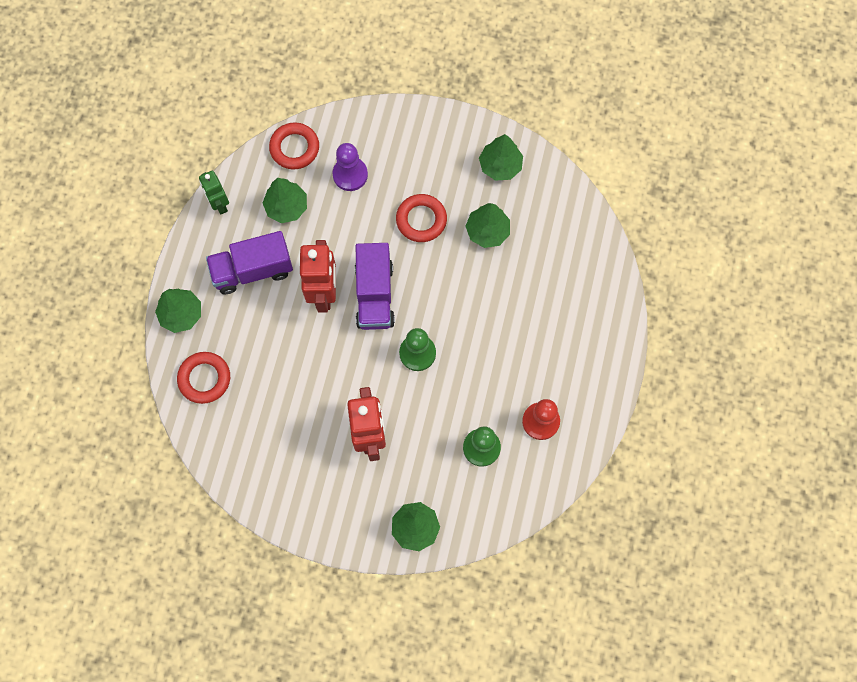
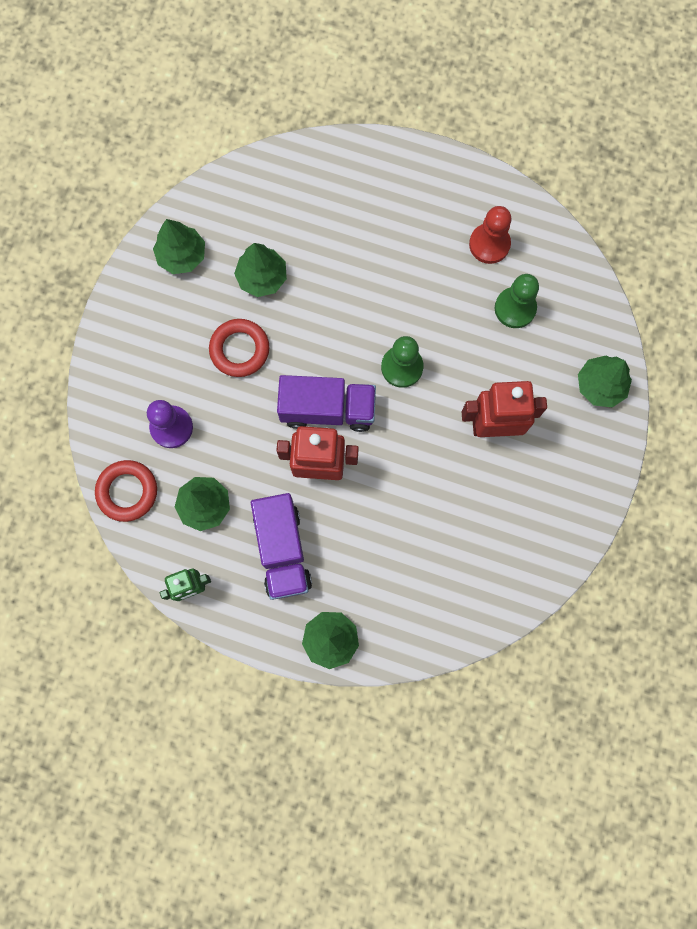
camera: 85 degrees left, 5 degrees up
(204, 379) = (414, 613): red ring -> none

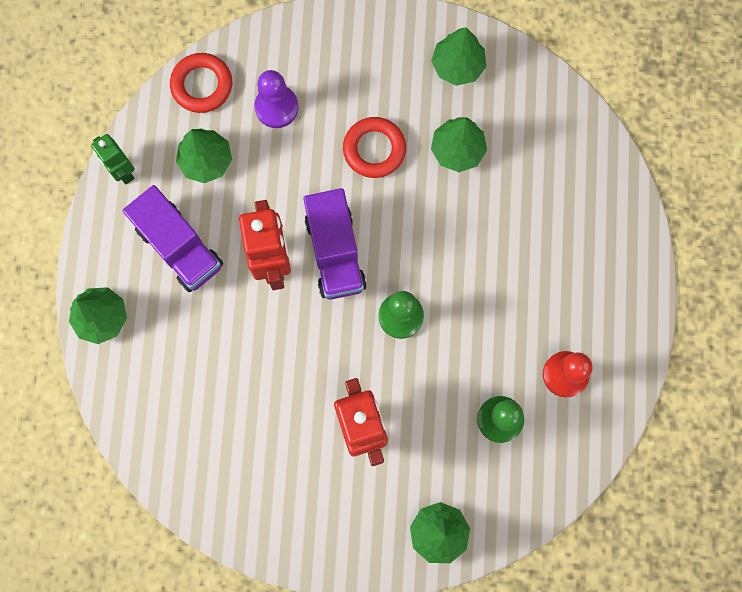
camera: 75 degrees right, 0 degrees up
(282, 550) = (179, 247): purple truck -> purple truck turned 105 degrees counterclockwise

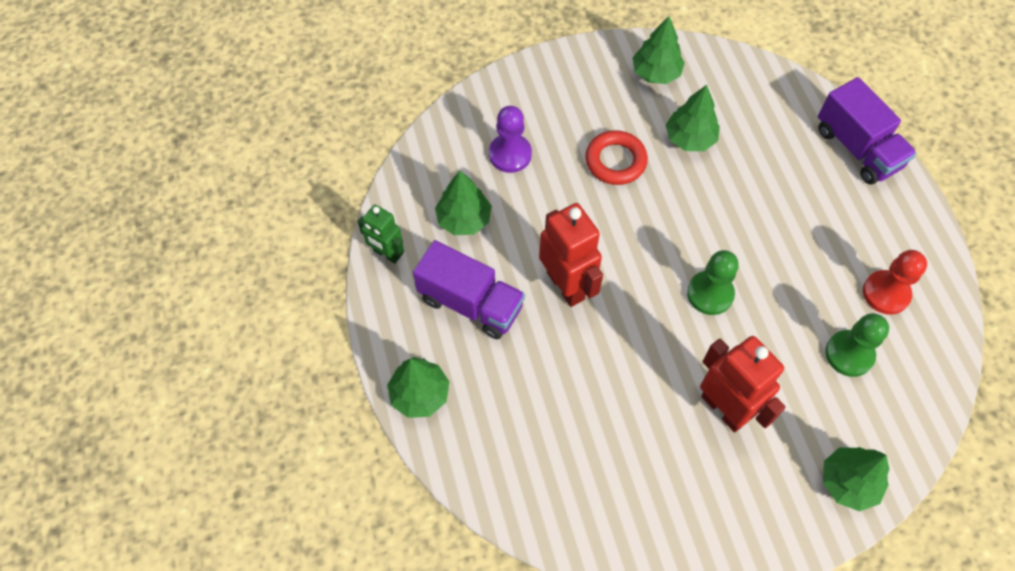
camera: 20 degrees left, 15 degrees down
(202, 85) = (432, 157): red ring -> none
(335, 253) = (621, 259): purple truck -> purple truck (857, 148)

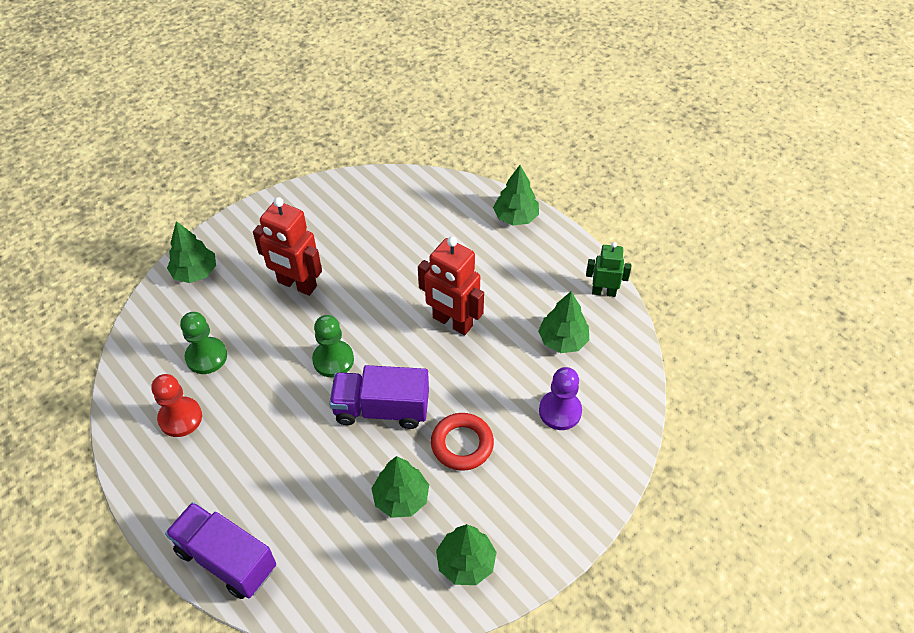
camera: 155 degrees right, 10 degrees down
(470, 303) = (517, 283): purple truck -> purple truck (381, 409)

